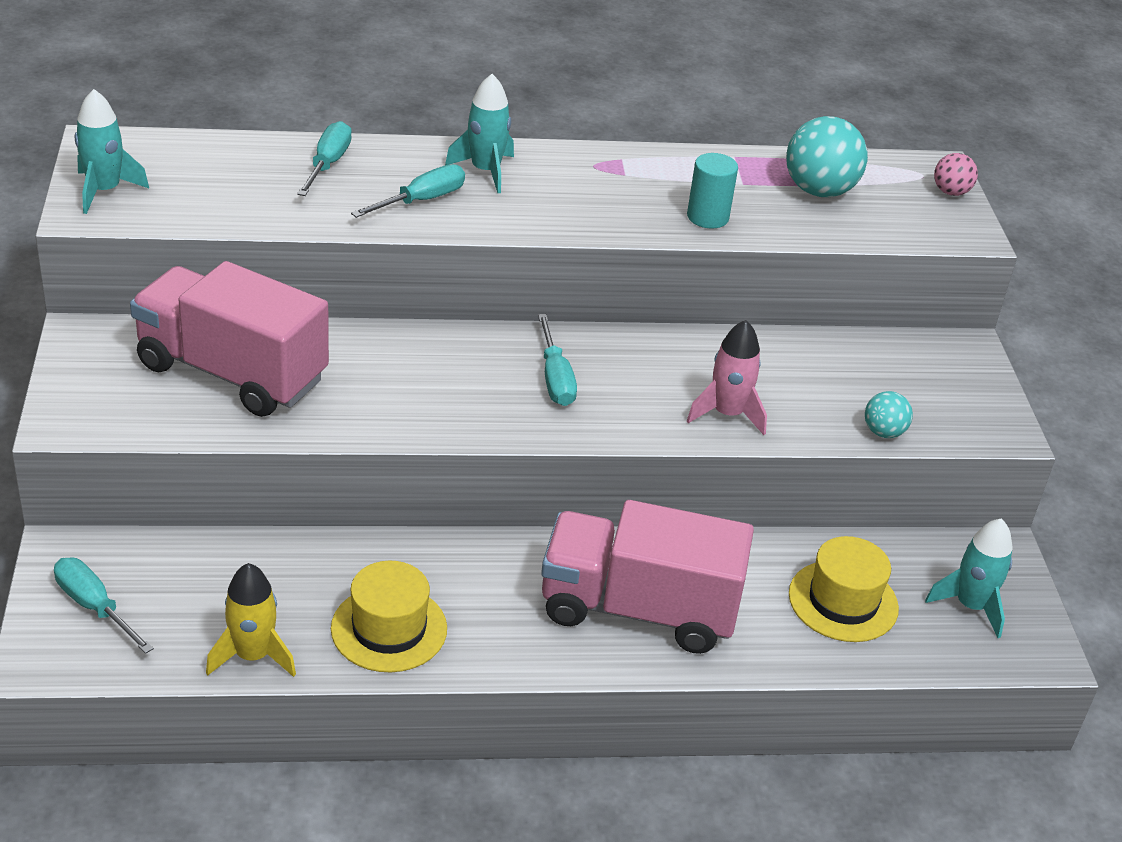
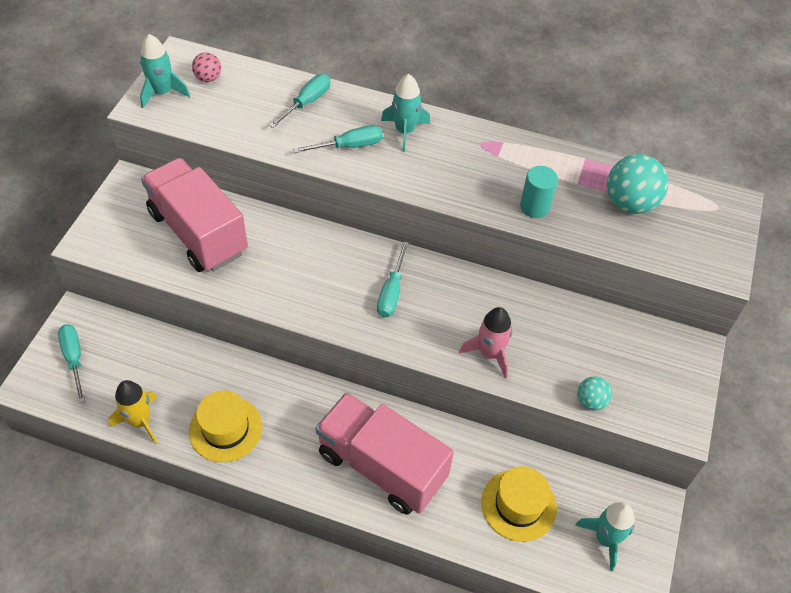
camera: 25 degrees right, 15 degrees up
(951, 192) = (730, 228): pink ball -> pink ball (208, 78)

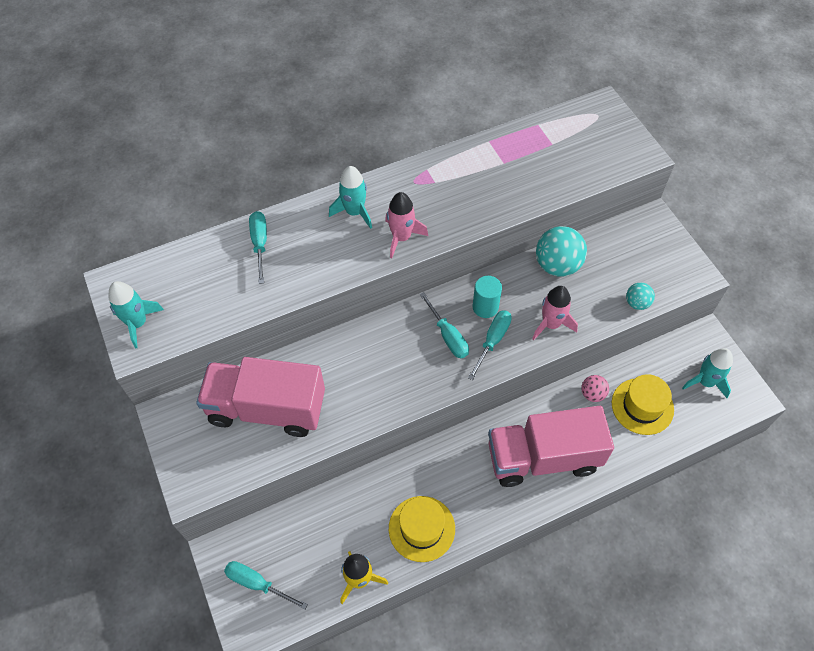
camera: 40 degrees left, 5 degrees up
(208, 78) = (160, 283): pink ball -> pink ball (592, 394)
(349, 146) = (330, 253): turquoise screwdriver -> turquoise screwdriver (492, 341)
(419, 176) = (401, 237): none -> pink rocket
(534, 206) = (497, 200): turquoise cylinder -> turquoise cylinder (485, 307)
(630, 203) = (548, 152): turquoise ball -> turquoise ball (557, 265)

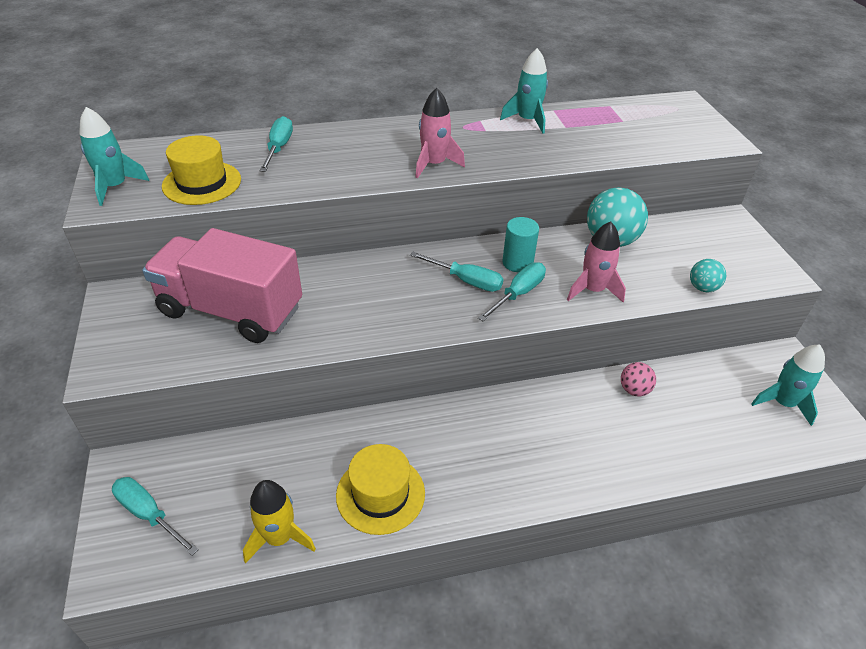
camera: 10 degrees right, 15 degrees down
(354, 212) = (390, 139): turquoise rocket -> turquoise rocket (527, 120)
(448, 336) = (466, 281): turquoise screwdriver -> turquoise screwdriver turned 45 degrees counterclockwise
(543, 458) = (558, 445): pink truck -> none
(642, 406) = (697, 414): yellow hat -> yellow hat (202, 183)

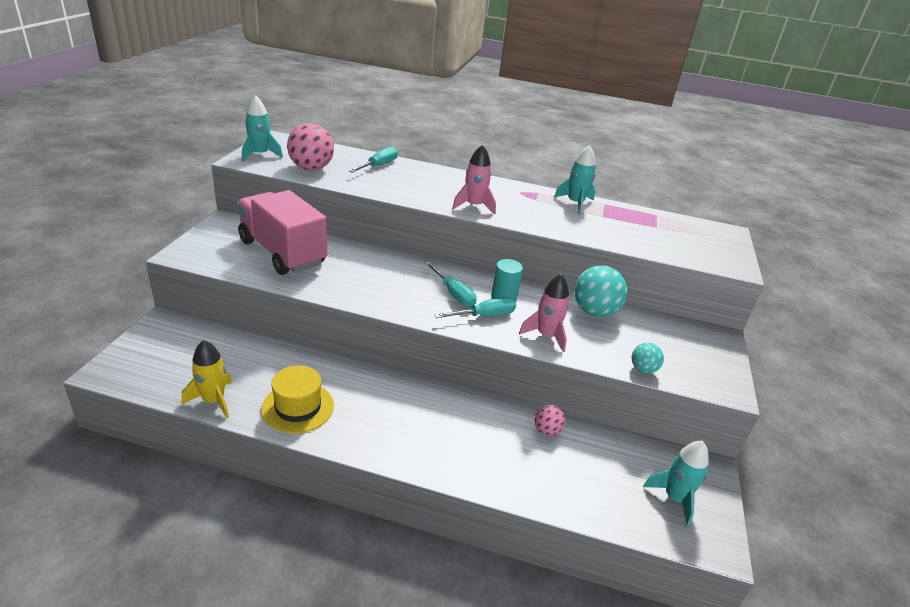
camera: 25 degrees right, 10 degrees down
(149, 514) = (154, 353): turquoise screwdriver -> none
(202, 183) = (311, 168): yellow hat -> pink ball

